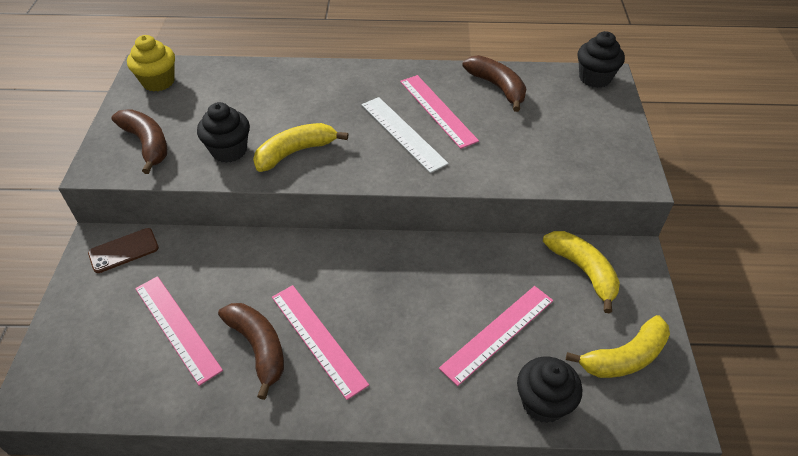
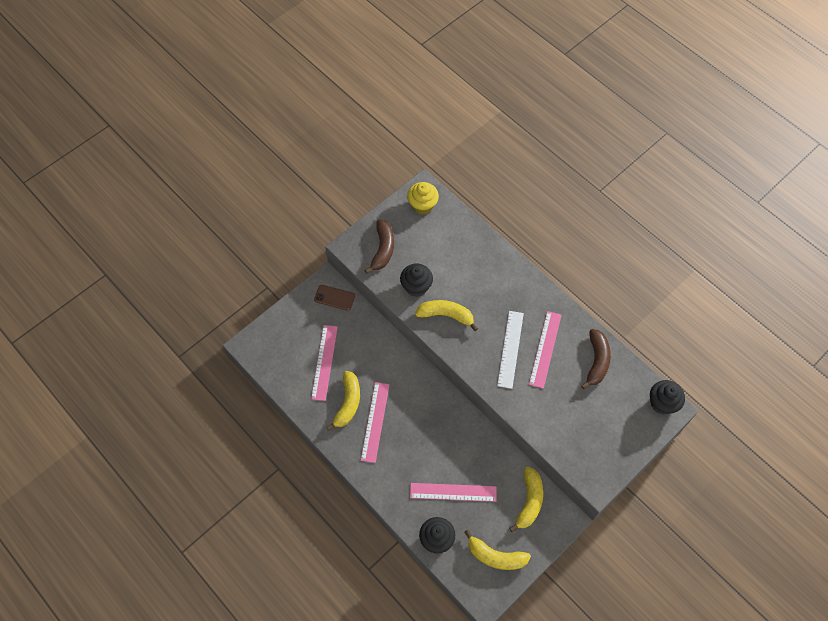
camera: 45 degrees right, 15 degrees up
(258, 347) = (348, 403): brown banana -> yellow banana

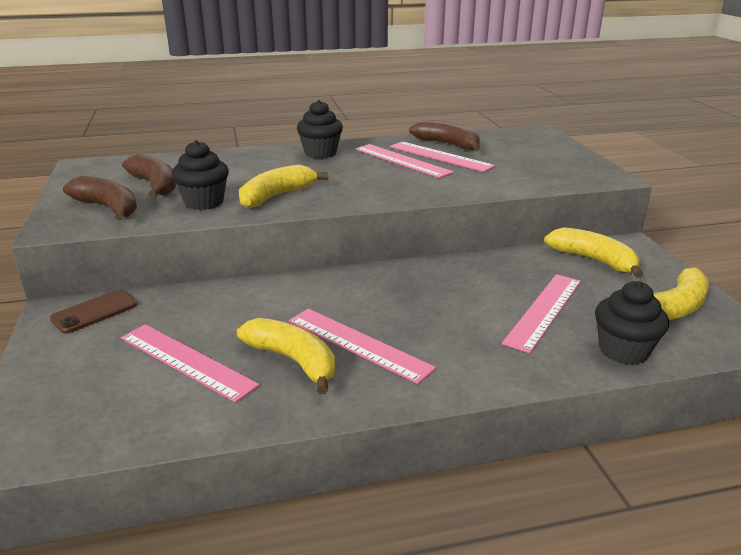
camera: 60 degrees left, 35 degrees down
(421, 247) = (155, 185): none -> brown banana
(422, 205) = (103, 171): yellow cupcake -> none
(510, 349) = (378, 175): white ruler -> none
(568, 367) = (440, 156): none -> pink ruler
(662, 403) = (528, 133): black cupcake -> black cupcake (320, 153)

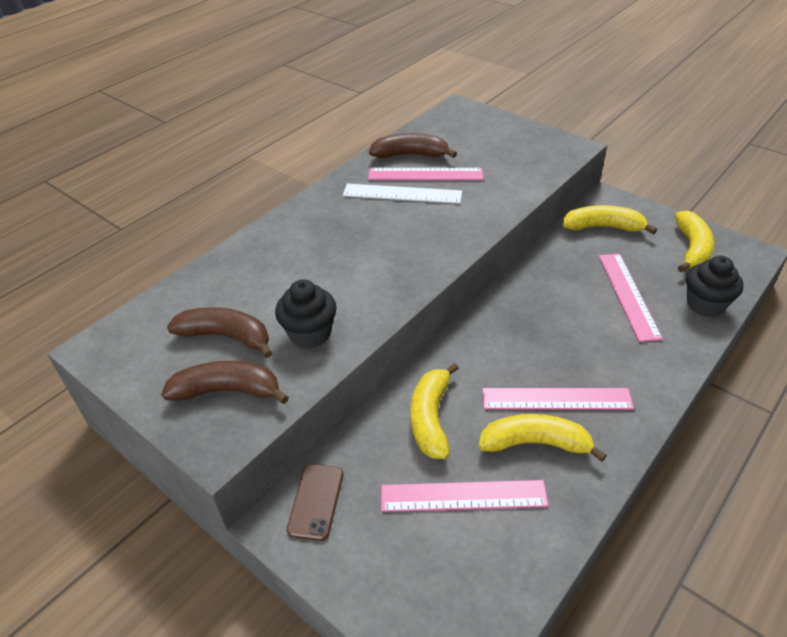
camera: 35 degrees left, 15 degrees up
(276, 196) = (362, 292): yellow banana -> yellow banana (431, 418)
(320, 153) = (319, 215): black cupcake -> none
(402, 160) = (402, 194): pink ruler -> white ruler

